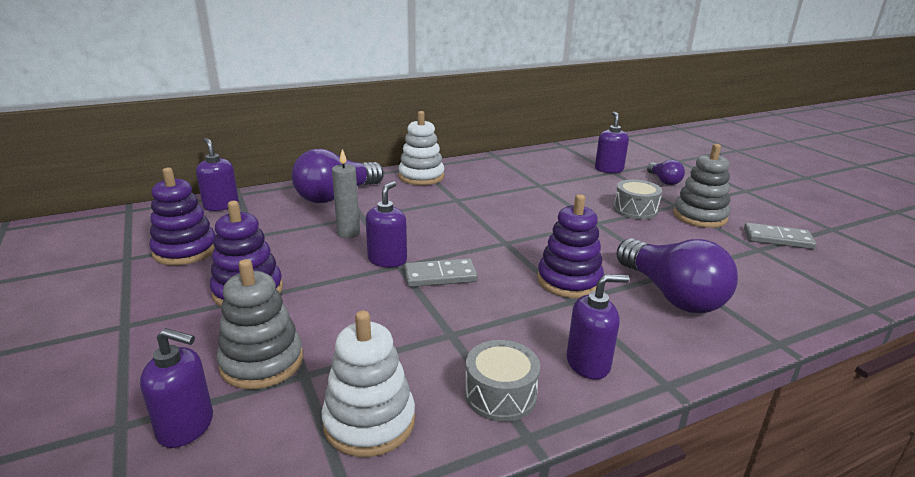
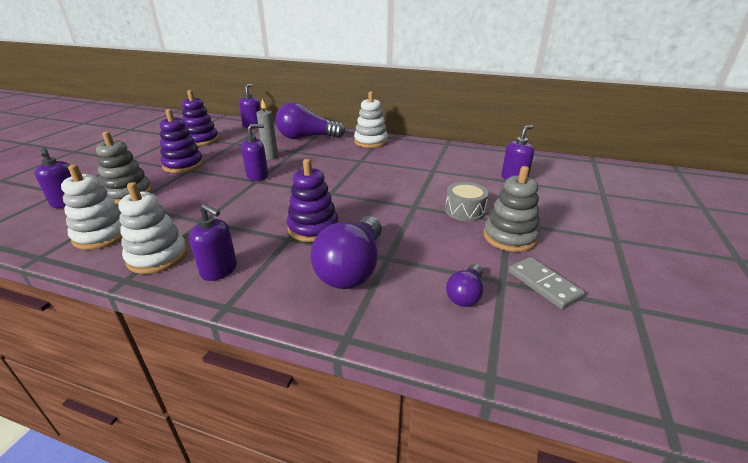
camera: 45 degrees right, 5 degrees up
(440, 276) = (260, 193): grey domino -> none
(500, 394) = (157, 257): grey drum -> white stacking toy
(664, 181) = (545, 202): purple light bulb -> purple light bulb (465, 294)

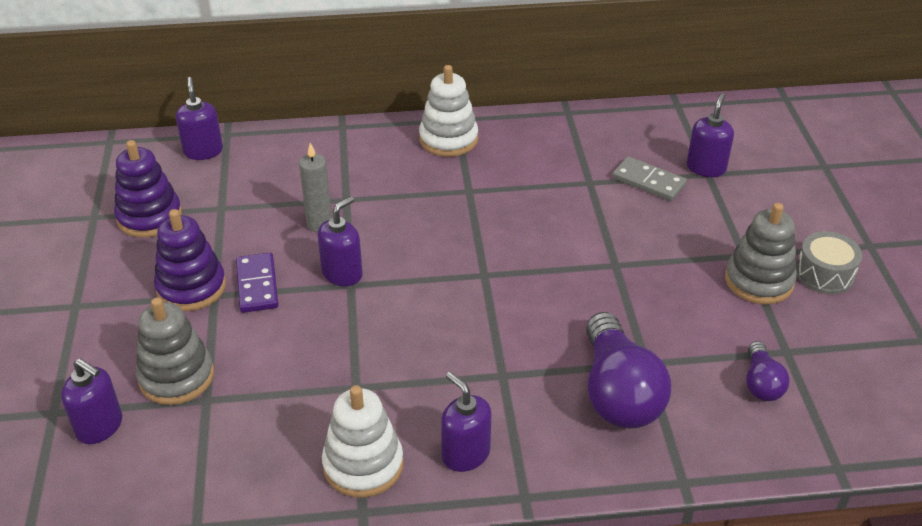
camera: 25 degrees left, 10 degrees up
(102, 235) = (240, 461): white stacking toy -> none
(212, 171) = (257, 285): none -> purple domino
(219, 270) = (465, 454): purple soap dispenser -> purple soap dispenser turned 135 degrees counterclockwise
(306, 137) = (332, 157): purple light bulb -> none
(313, 228) = (518, 347): purple stacking toy -> none
(464, 211) = (682, 252): grey drum -> grey drum (824, 274)
(544, 284) = (829, 340): grey domino -> grey domino (648, 181)

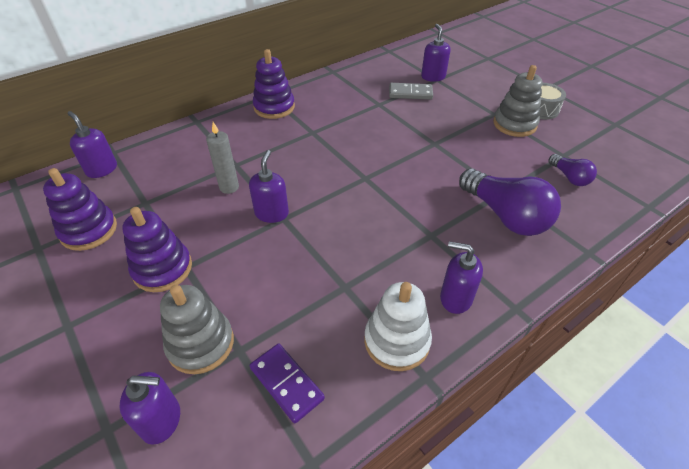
camera: 30 degrees left, 5 degrees up
(257, 285) = (215, 246): purple domino -> purple domino (287, 383)
(448, 139) = (274, 107): white stacking toy -> purple stacking toy

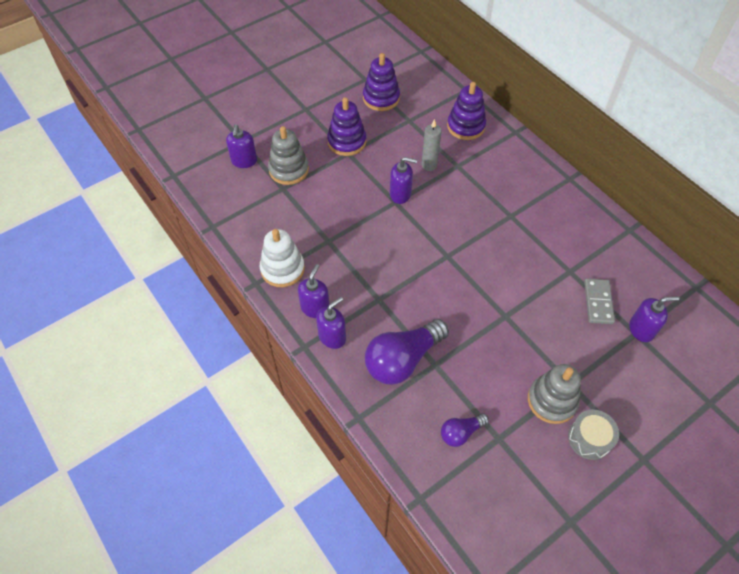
camera: 90 degrees right, 10 degrees up
(101, 169) = (444, 89): purple soap dispenser -> purple soap dispenser (332, 337)
(274, 107) = (547, 184): purple stacking toy -> purple stacking toy (466, 126)
(287, 383) = (259, 213): purple domino -> none

